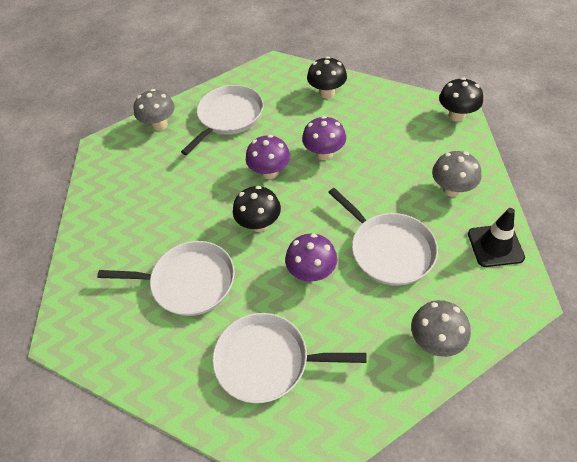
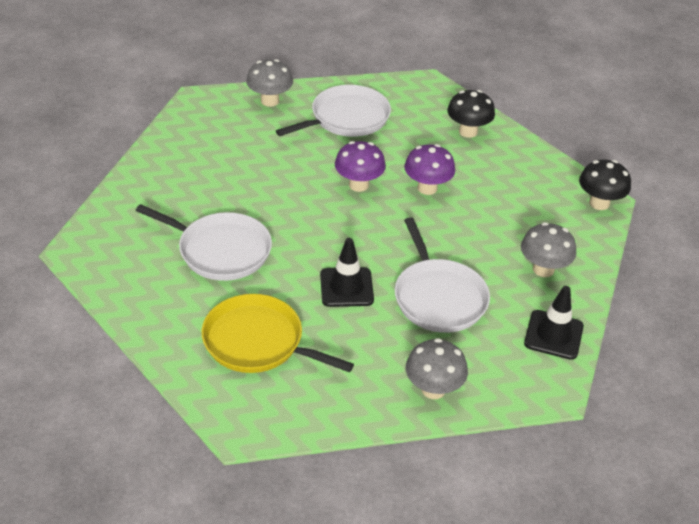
camera: 15 degrees right, 10 degrees down
(259, 224) = (319, 227): black mushroom -> none
(267, 361) = (258, 342): white pan -> yellow pan
(312, 272) = (346, 287): purple mushroom -> black traffic cone

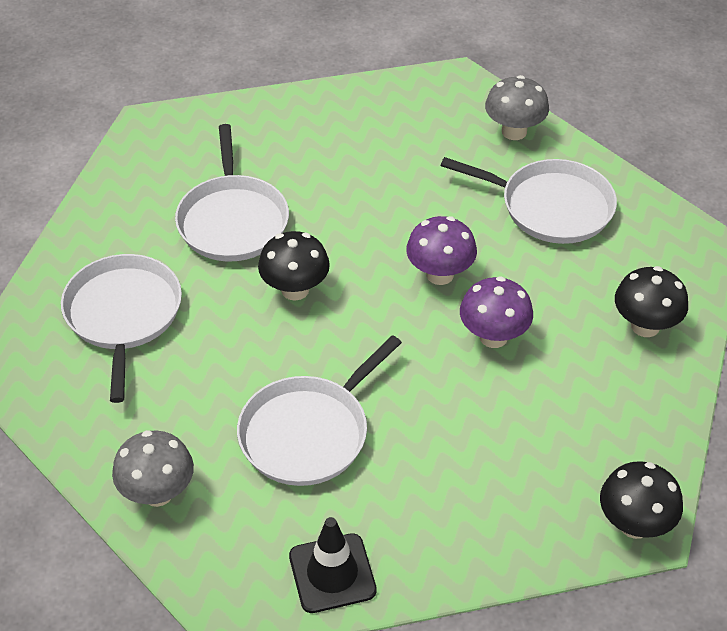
camera: 60 degrees right, 5 degrees up
(258, 342) = (123, 315): yellow pan -> white pan
(313, 250) = (295, 290): none -> black mushroom
(346, 287) = (259, 345): black traffic cone -> none
(543, 269) = (444, 515): grey mushroom -> none

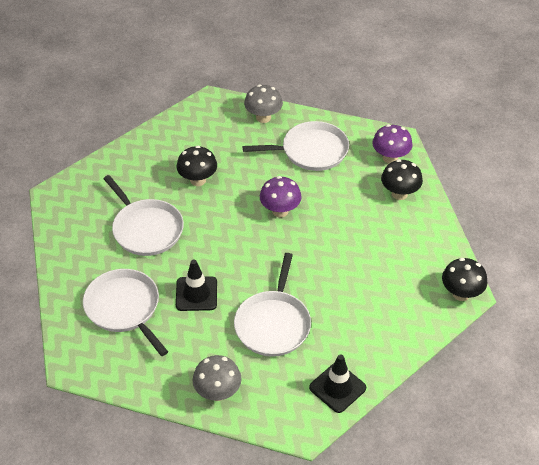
camera: 30 degrees left, 0 degrees up
(233, 340) = (196, 294): none -> black traffic cone
(295, 290) = (209, 252): black mushroom -> black mushroom (198, 180)
(493, 337) = (330, 231): purple mushroom -> purple mushroom (390, 158)

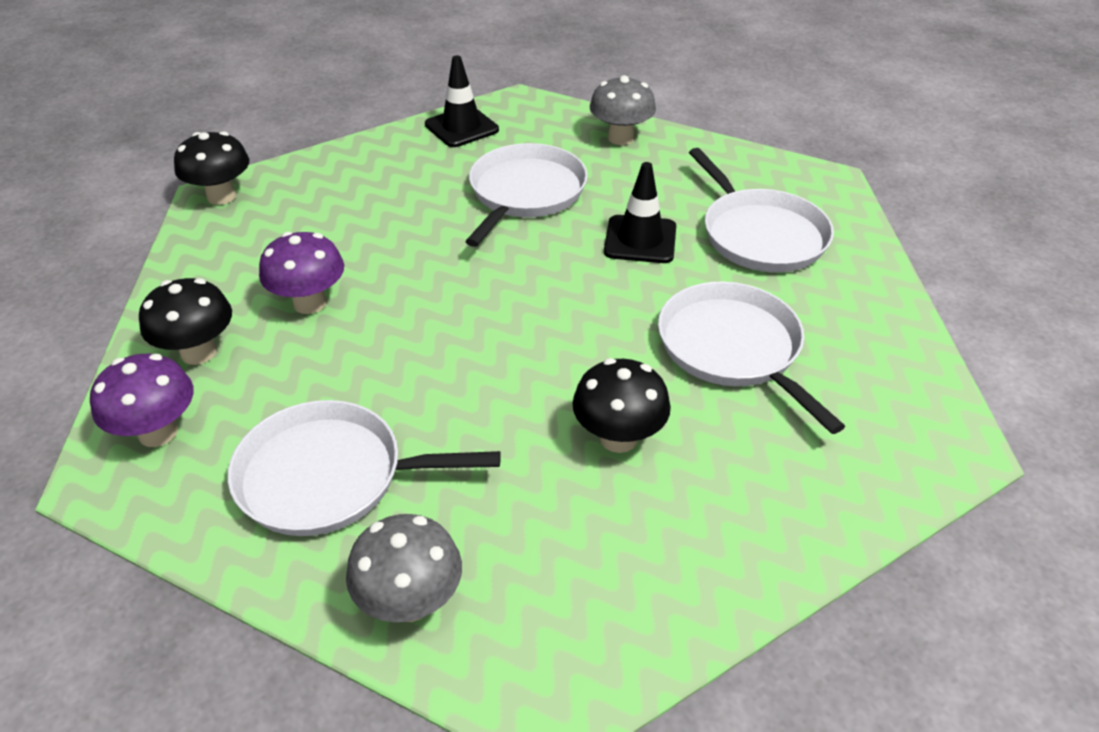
camera: 170 degrees left, 5 degrees down
(280, 211) = (455, 349): purple mushroom -> purple mushroom (309, 303)

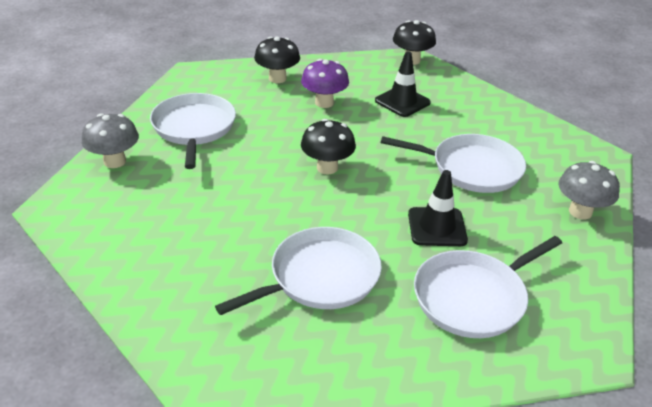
camera: 80 degrees right, 5 degrees down
(158, 432) = (221, 79): purple mushroom -> none
(461, 127) = (543, 133): black traffic cone -> black traffic cone (402, 102)
(618, 438) = (226, 224): black mushroom -> black mushroom (327, 168)

